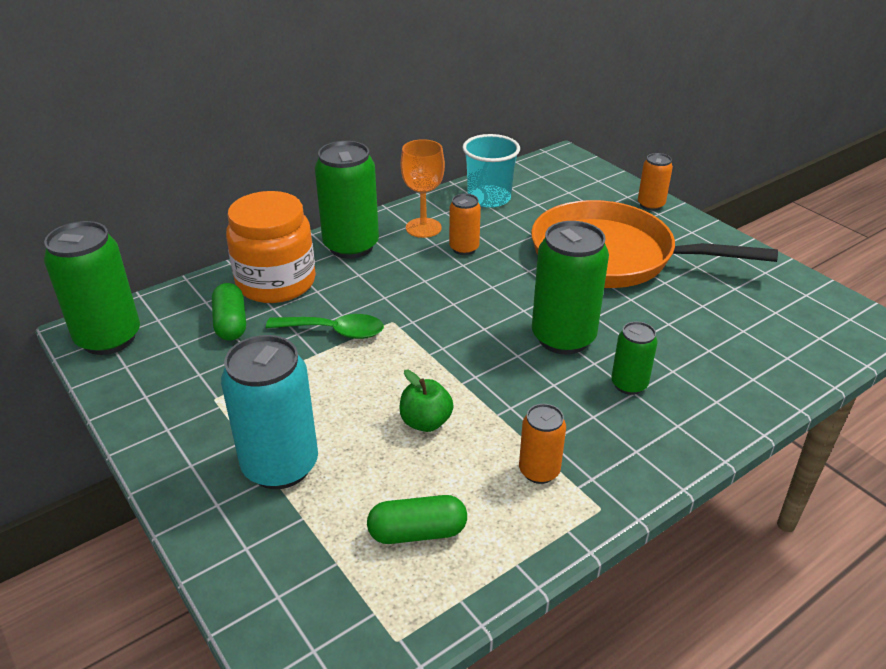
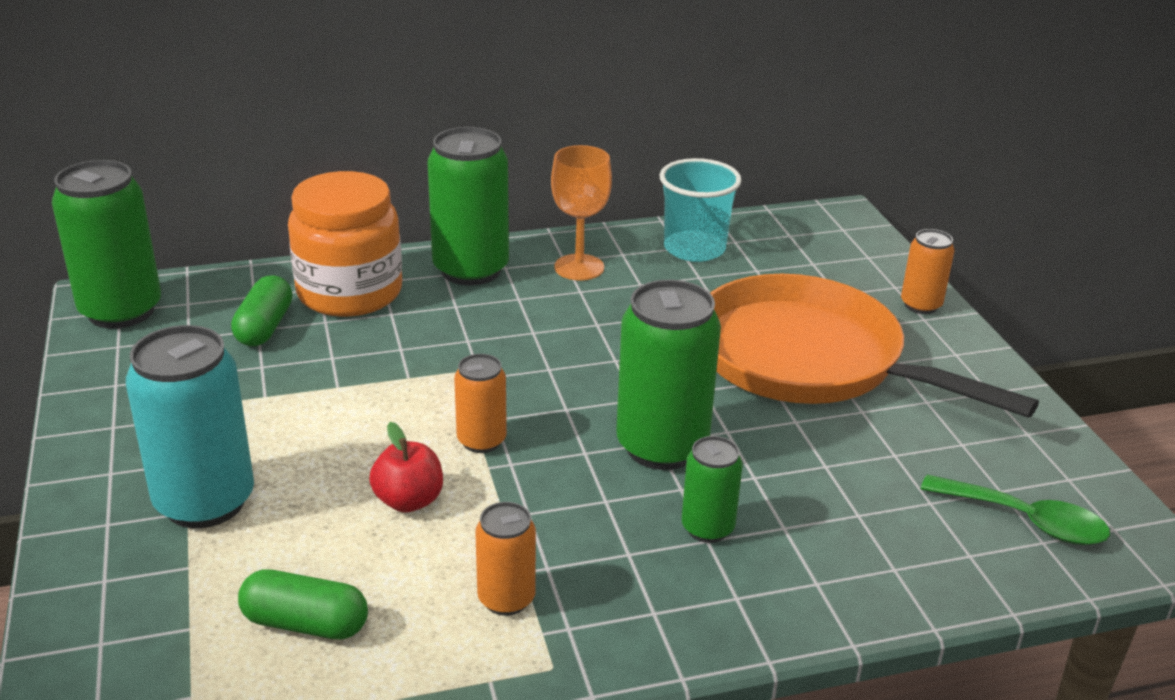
camera: 20 degrees right, 5 degrees down
(335, 331) = (377, 366): green spoon -> green spoon (1026, 521)
(426, 422) = (409, 501): green apple -> red apple
(464, 248) = (613, 304): orange can -> orange can (481, 441)

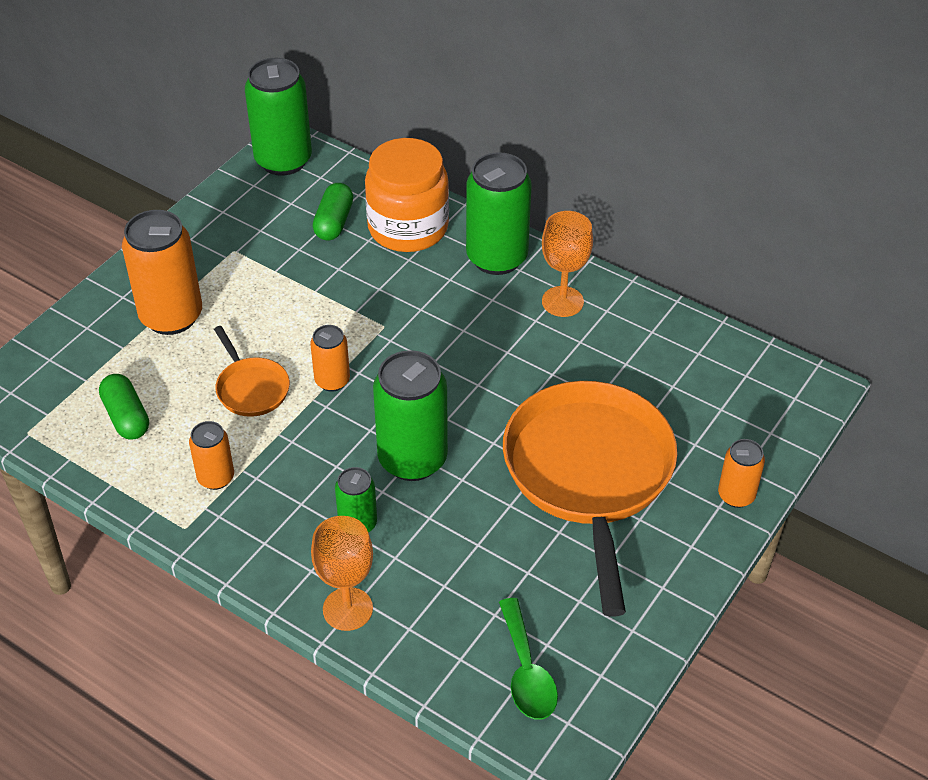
camera: 50 degrees right, 15 degrees up
(205, 502) = (171, 316): turquoise can -> orange can
(265, 327) = (334, 222): green capsule -> green capsule turned 45 degrees counterclockwise
(409, 501) = (251, 388): red apple -> orange pan
(694, 249) = (659, 339): turquoise cup -> none
(823, 599) = (347, 609): none -> orange goblet

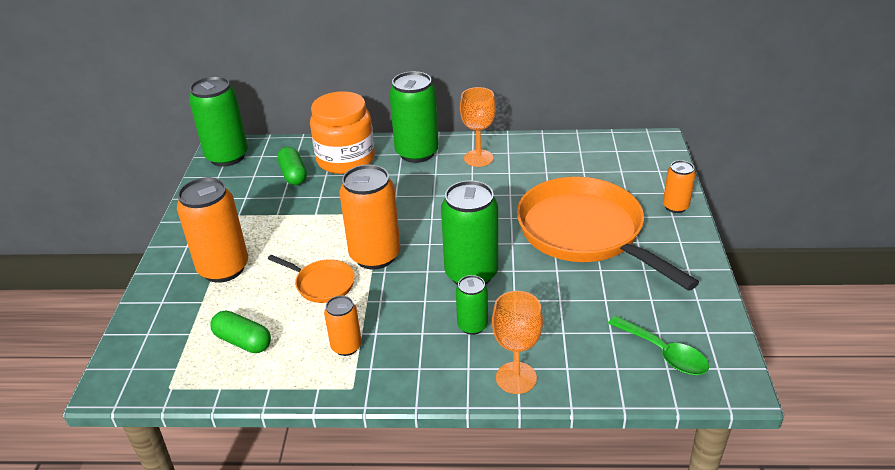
camera: 30 degrees left, 10 degrees down
(332, 381) = (375, 256): orange can -> orange can, size x1.87

